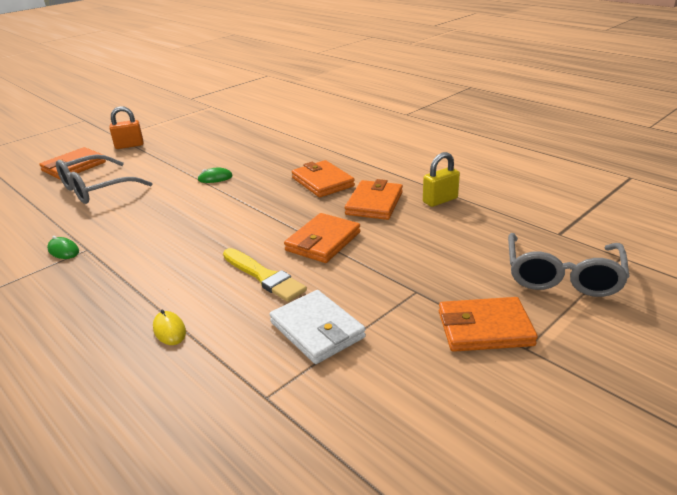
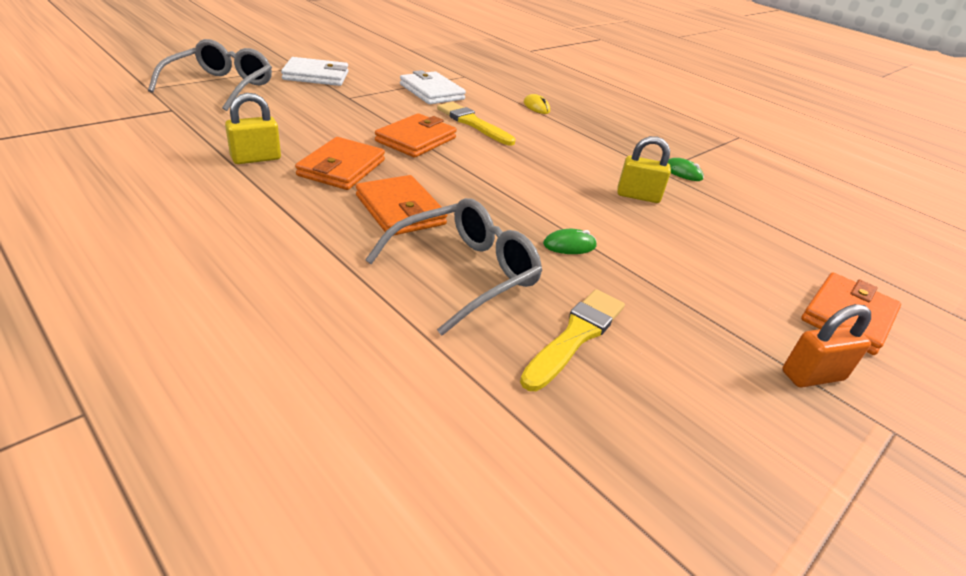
camera: 175 degrees right, 5 degrees up
(96, 189) = (742, 253): grey glasses -> grey glasses (465, 273)
(135, 218) = (638, 196): none -> yellow padlock
(232, 145) = (576, 336): none -> yellow brush
(485, 328) = (316, 76): orange wallet -> white wallet

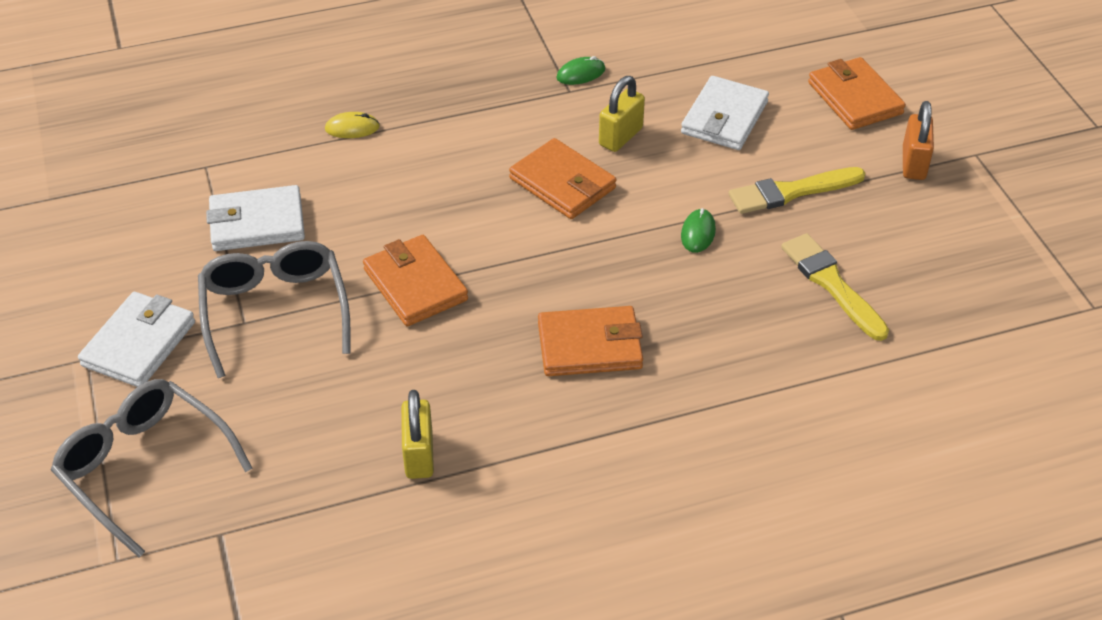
camera: 60 degrees left, 10 degrees up
(342, 168) = (472, 376): orange wallet -> orange wallet (562, 183)
(465, 273) = (722, 328): grey glasses -> grey glasses (275, 311)
(473, 123) = (384, 212): yellow brush -> yellow brush (791, 192)
(720, 242) = (724, 118): none -> white wallet

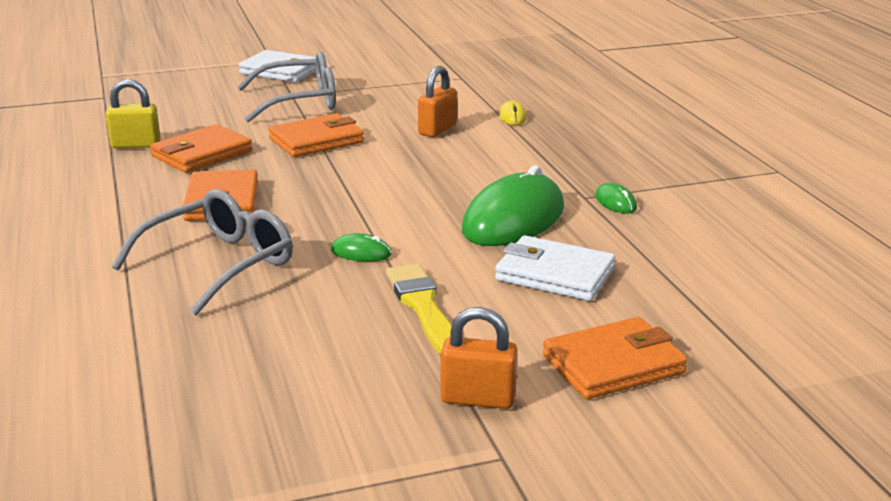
camera: 90 degrees right, 20 degrees down
(144, 467) = (171, 78): grey glasses -> grey glasses (219, 264)
(257, 223) = (396, 93): white wallet -> none
(388, 186) = (437, 130): none -> orange padlock
(562, 183) = (440, 193): orange wallet -> orange wallet (202, 154)
(620, 137) = (513, 219): yellow padlock -> green mouse
(831, 284) = (265, 322): yellow brush -> none

